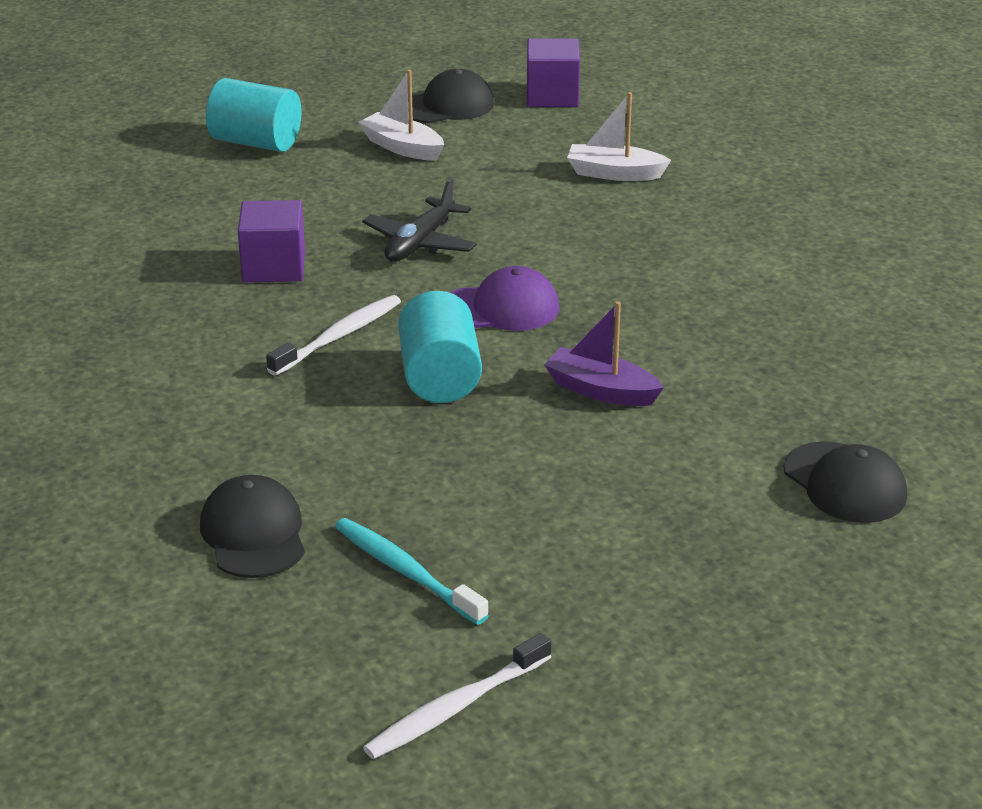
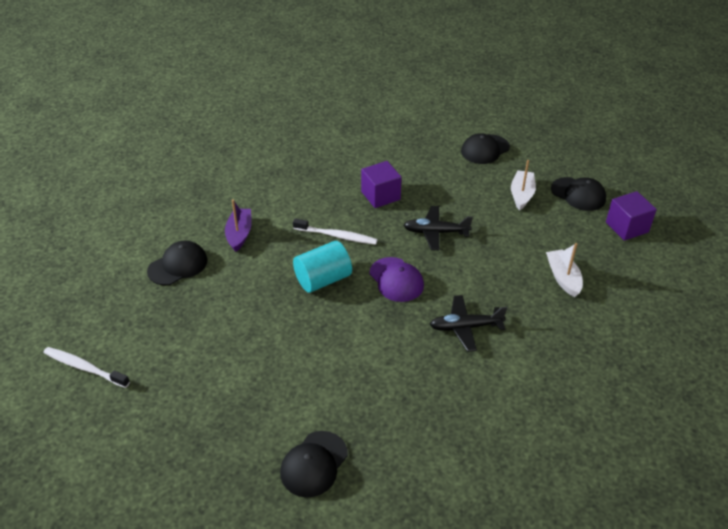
camera: 65 degrees right, 10 degrees up
(256, 142) = (485, 149): turquoise cylinder -> black cap
(406, 572) = (170, 320): turquoise toothbrush -> none
(601, 390) = (345, 339): purple boat -> purple boat (239, 234)
(654, 278) = (465, 327): none -> black plane

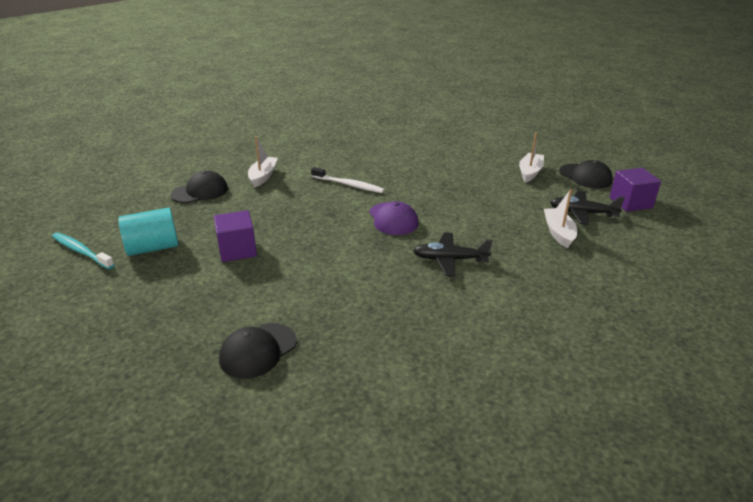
camera: 10 degrees right, 10 degrees down
(85, 368) = (81, 251): white toothbrush -> turquoise toothbrush
(239, 234) = (263, 176): purple boat -> white boat
(323, 279) = (324, 212): turquoise cylinder -> turquoise cylinder (153, 247)
(380, 195) = (398, 162): purple cube -> purple cube (237, 250)
(435, 232) = (441, 190): black plane -> black plane (582, 213)
(485, 149) = (502, 141): black cap -> none

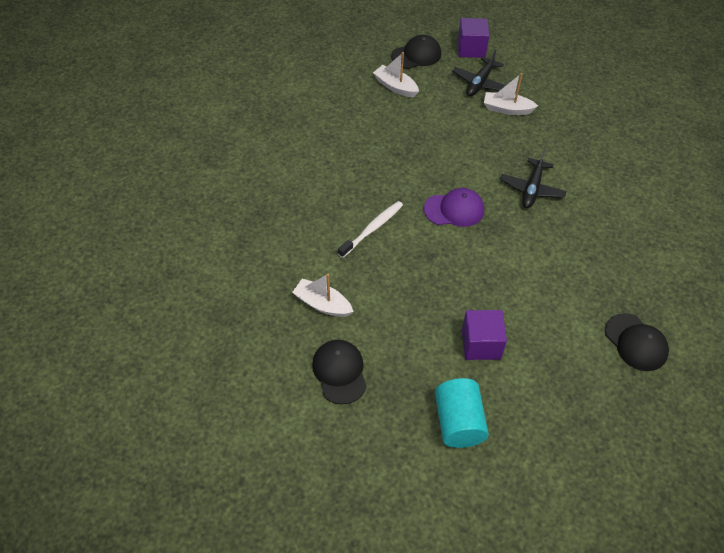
camera: 75 degrees left, 20 degrees up
(81, 251) = (449, 497): turquoise toothbrush -> none

